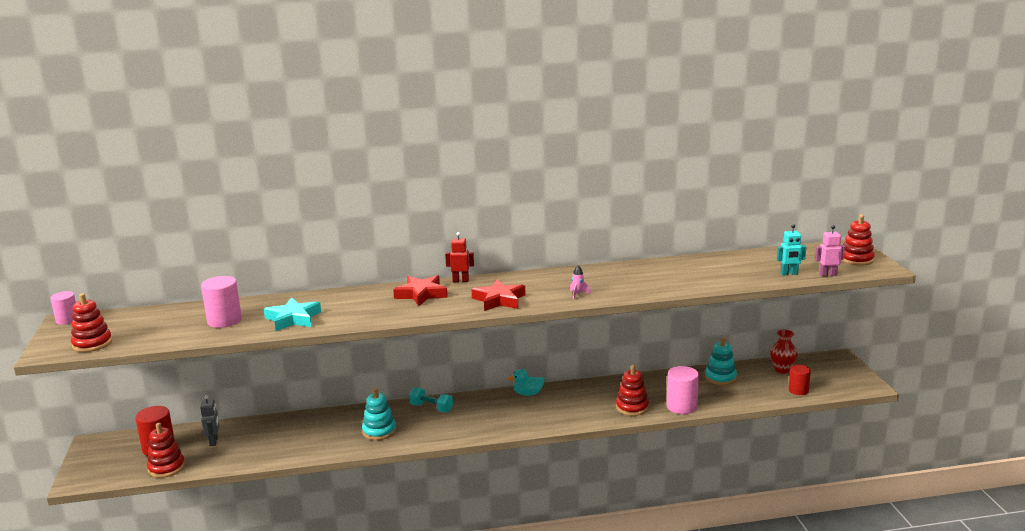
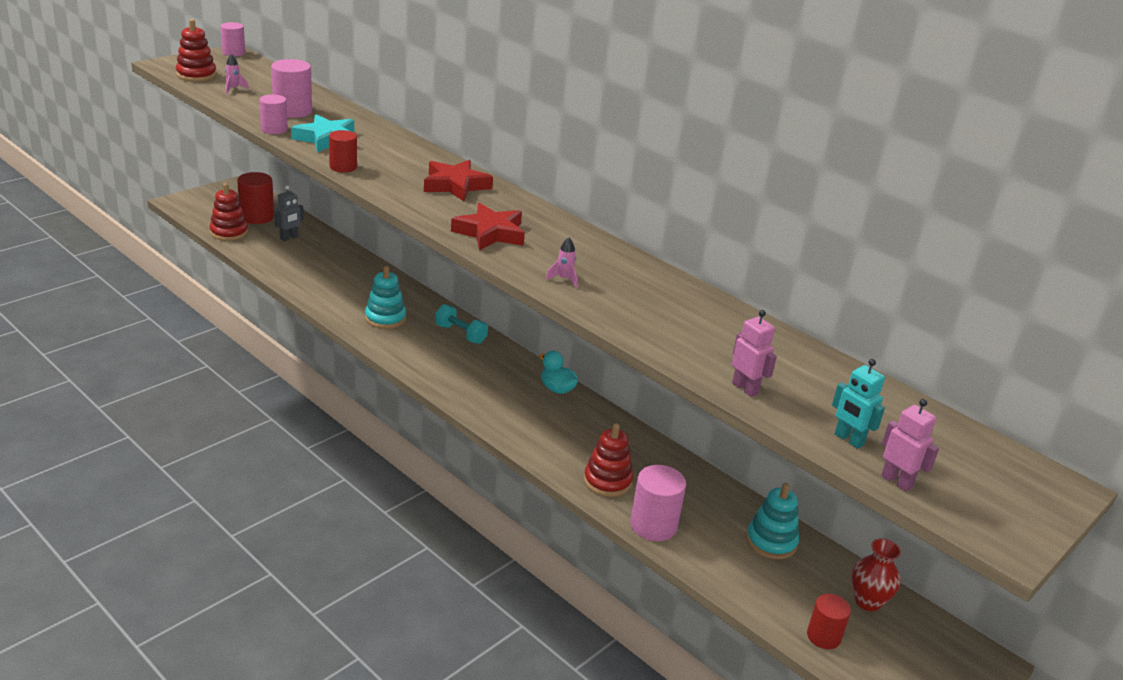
camera: 50 degrees right, 10 degrees up
(146, 334) = (233, 89): none -> pink rocket
(249, 334) = (274, 129): none -> pink cylinder
(347, 323) = (343, 167): none -> red cylinder
(431, 408) = (460, 334): turquoise dumbbell -> turquoise dumbbell turned 45 degrees counterclockwise
(460, 280) = (518, 197): red robot -> none
(729, 282) = (745, 388): none -> pink robot
(856, 259) = (1006, 503): red stacking toy -> none

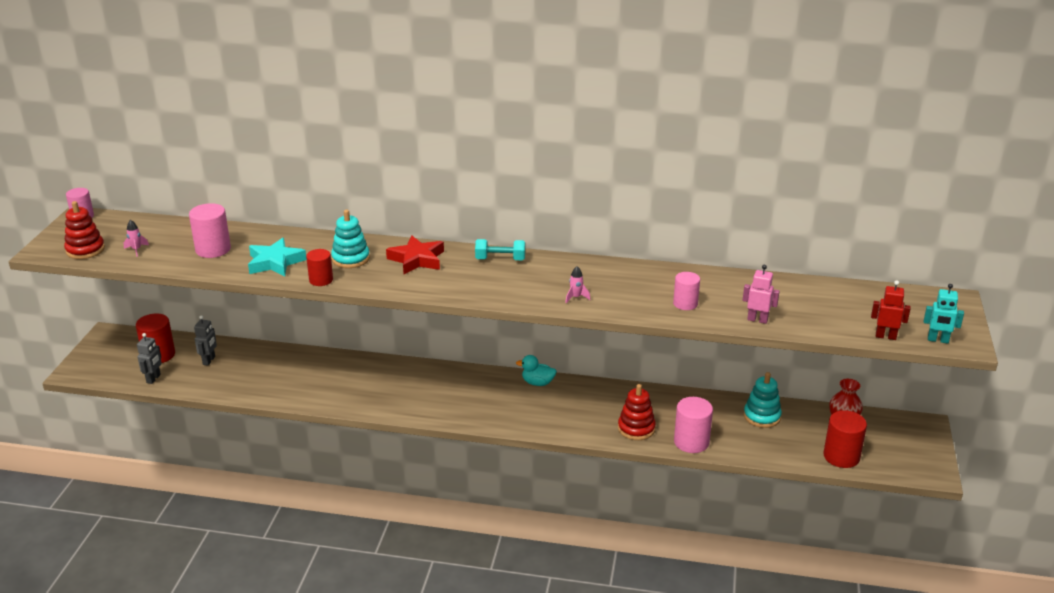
camera: 30 degrees left, 0 degrees up
(229, 232) = (153, 379): red stacking toy -> grey robot
(274, 129) = (224, 271): pink cylinder -> pink cylinder (685, 304)
(385, 318) = (363, 389): turquoise stacking toy -> turquoise stacking toy (350, 259)
(460, 334) = (430, 375): turquoise dumbbell -> turquoise dumbbell (500, 259)
(490, 233) = (488, 285): red star -> none
(823, 636) = (841, 456): red cylinder -> red cylinder, size x1.53
(848, 440) = (839, 324): turquoise robot -> turquoise robot (938, 340)
(897, 481) = (885, 336): pink robot -> red robot

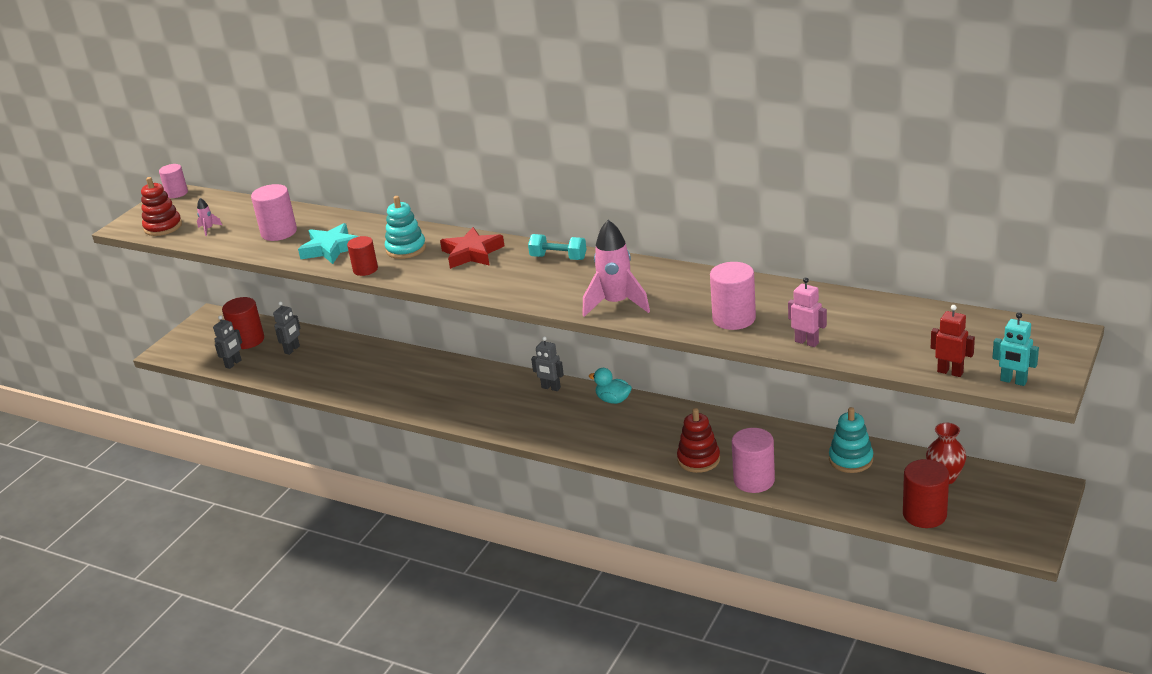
camera: 20 degrees right, 0 degrees up
(476, 377) = (551, 388): none -> grey robot
(576, 297) = (616, 304): pink rocket -> pink rocket, size x2.30
(685, 304) = (734, 319): pink cylinder -> pink cylinder, size x1.53

